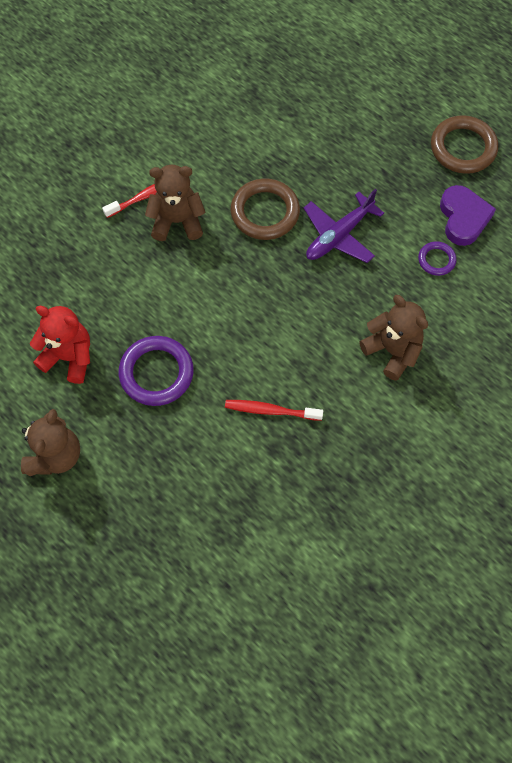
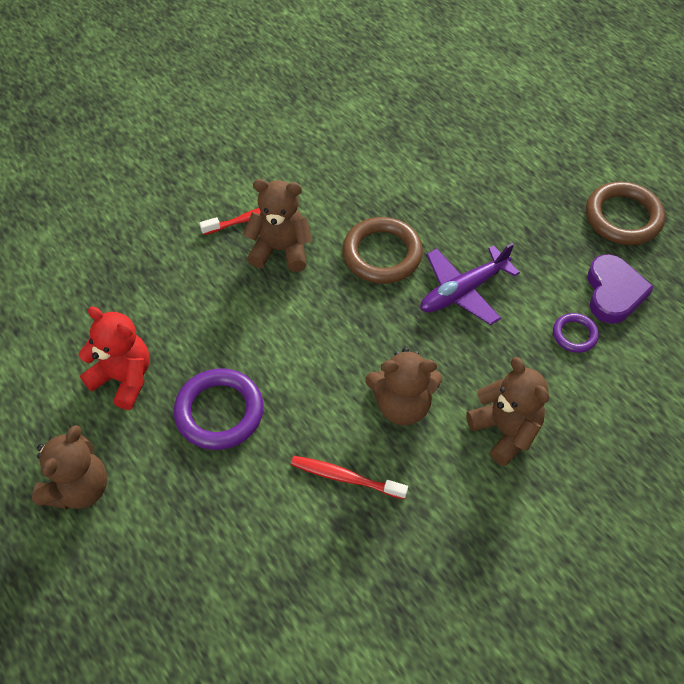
camera: 10 degrees right, 10 degrees down
(305, 343) = (402, 405): none -> brown teddy bear

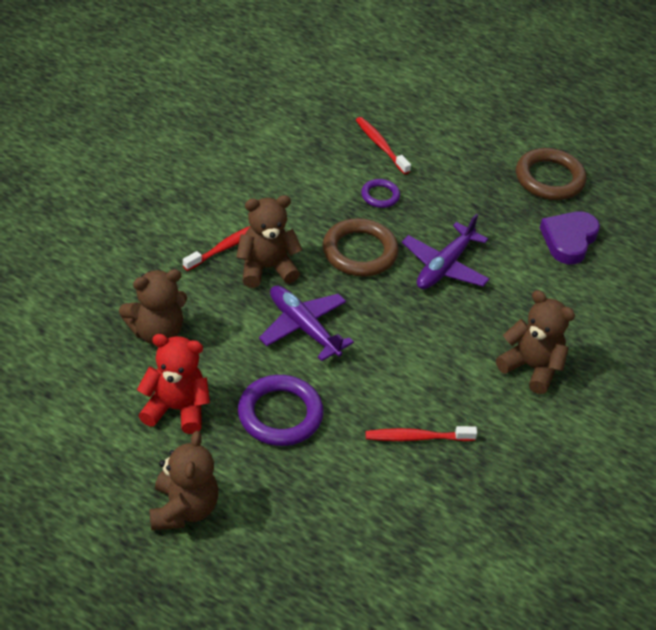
camera: 25 degrees left, 10 degrees down
(287, 323) = (303, 327): none -> purple plane
(402, 405) = (437, 369): brown teddy bear -> brown teddy bear (156, 332)
(457, 143) = (381, 146): none -> red toothbrush
(574, 335) = (552, 280): purple ring -> purple ring (380, 196)
(613, 293) = (569, 240): purple heart -> purple heart turned 135 degrees counterclockwise

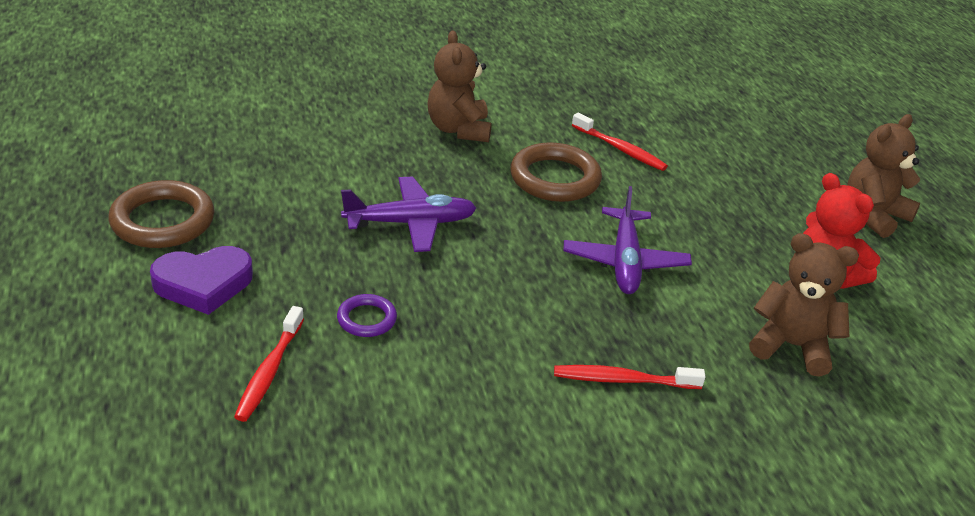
camera: 135 degrees left, 10 degrees down
(266, 268) = (600, 331): brown teddy bear -> none
(280, 414) = (724, 220): purple ring -> none
(360, 252) = (476, 284): brown ring -> brown ring (555, 178)
(569, 240) = (257, 172): purple heart -> purple heart (203, 284)

